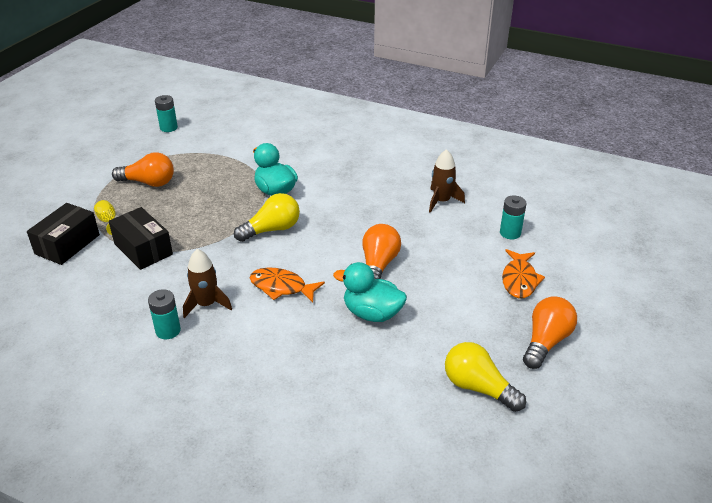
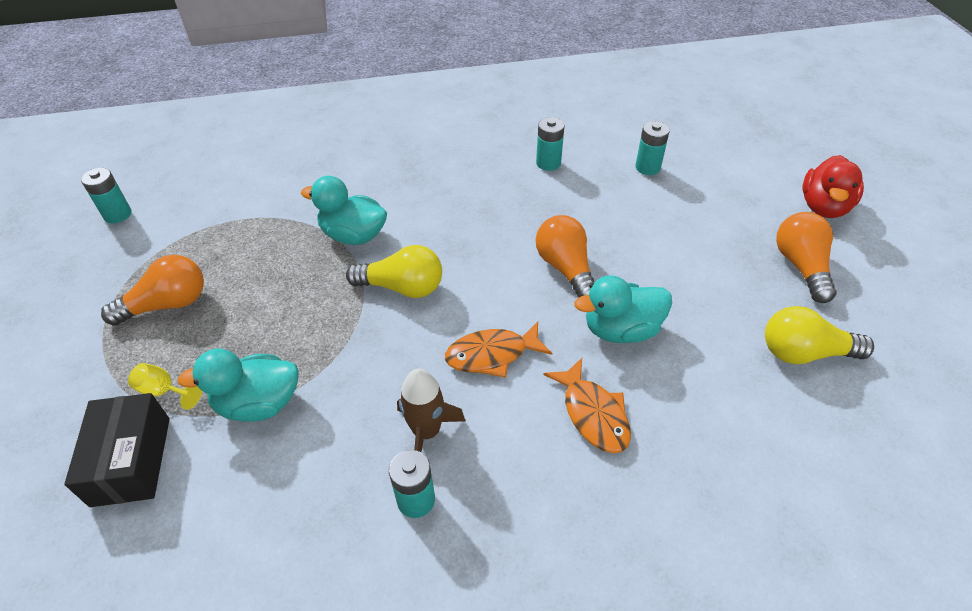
camera: 35 degrees left, 10 degrees up
(143, 249) = (258, 403): black box -> turquoise duck
(272, 229) = (402, 287): yellow light bulb -> yellow light bulb turned 75 degrees clockwise
(441, 201) = (548, 163): brown rocket -> turquoise battery
(519, 280) = (709, 213): orange fish -> orange fish (593, 414)
(618, 316) = (823, 207): none -> red duck

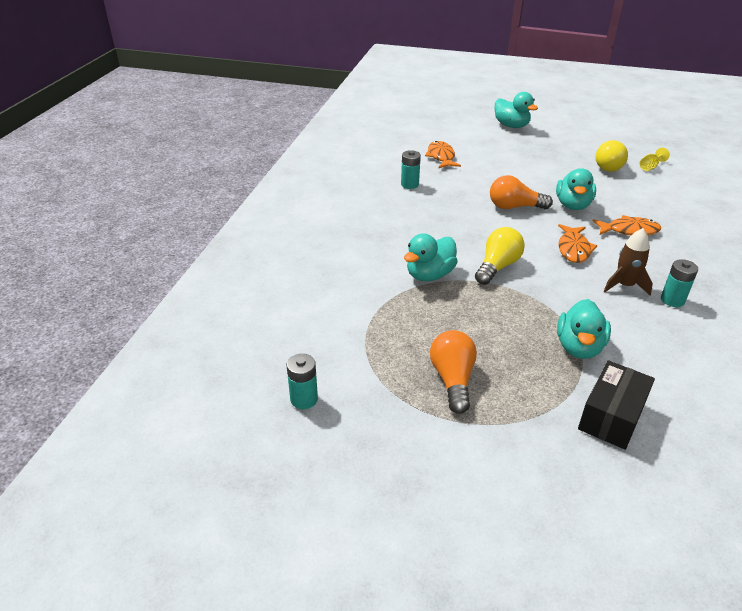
camera: 65 degrees left, 10 degrees down
(131, 461) = (611, 416): black box -> black box turned 75 degrees counterclockwise
(164, 391) = (549, 392): yellow goblet -> yellow goblet (650, 167)
(647, 167) = (441, 157): turquoise battery -> orange fish
(801, 266) = (551, 146): orange light bulb -> none
(823, 207) = (511, 126): red duck -> turquoise duck

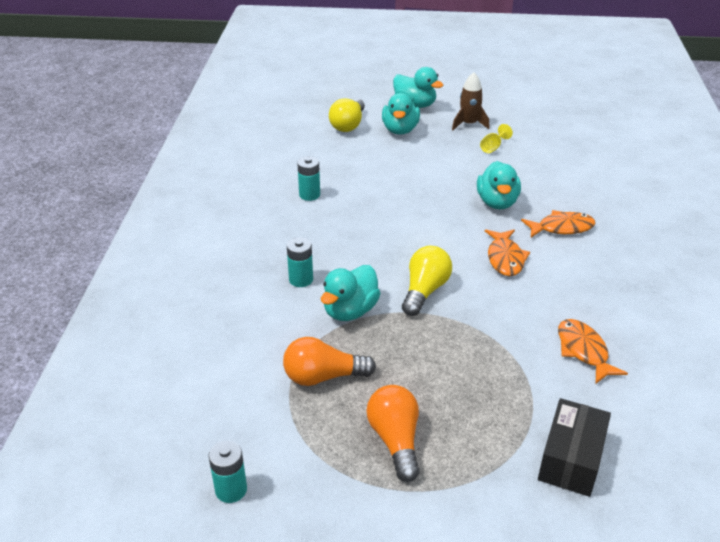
camera: 10 degrees left, 0 degrees up
(441, 157) = (340, 154): orange fish -> orange fish (583, 351)
(514, 207) = (433, 211): orange light bulb -> orange light bulb (323, 377)
(579, 347) = (526, 380): turquoise duck -> turquoise duck (400, 130)
(610, 166) = (531, 147): yellow light bulb -> yellow light bulb (348, 125)
(624, 285) = (565, 297): brown rocket -> brown rocket (468, 124)
(650, 167) = (574, 144): yellow goblet -> yellow goblet (493, 147)
(672, 300) = (617, 309): turquoise battery -> turquoise battery (301, 279)

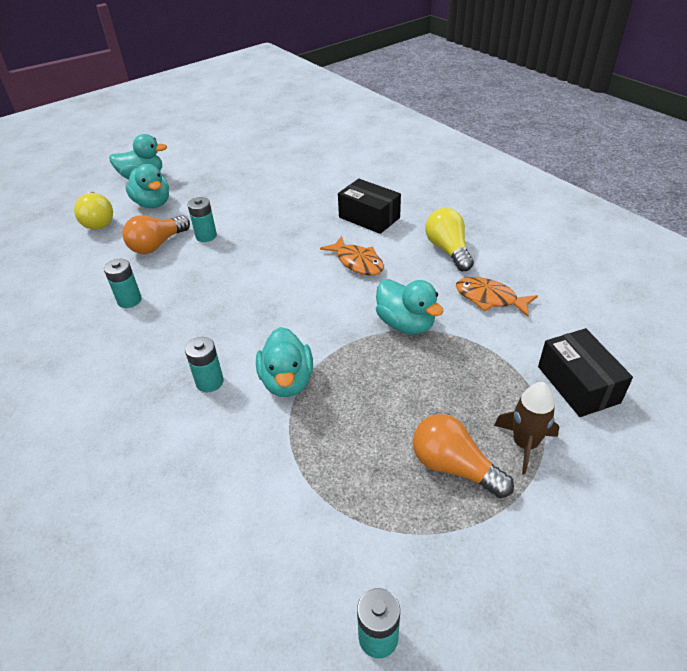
camera: 40 degrees left, 5 degrees up
(323, 377) = (333, 457): orange light bulb -> orange light bulb (157, 245)
(411, 175) = (206, 236): none -> turquoise battery
(424, 291) = (328, 324): yellow light bulb -> yellow light bulb (448, 250)
(468, 124) = (207, 173): brown rocket -> brown rocket (524, 444)
(493, 147) = (248, 182): yellow goblet -> none
(497, 202) = (301, 223): turquoise duck -> turquoise duck (406, 324)
(561, 228) = (369, 217): orange fish -> black box

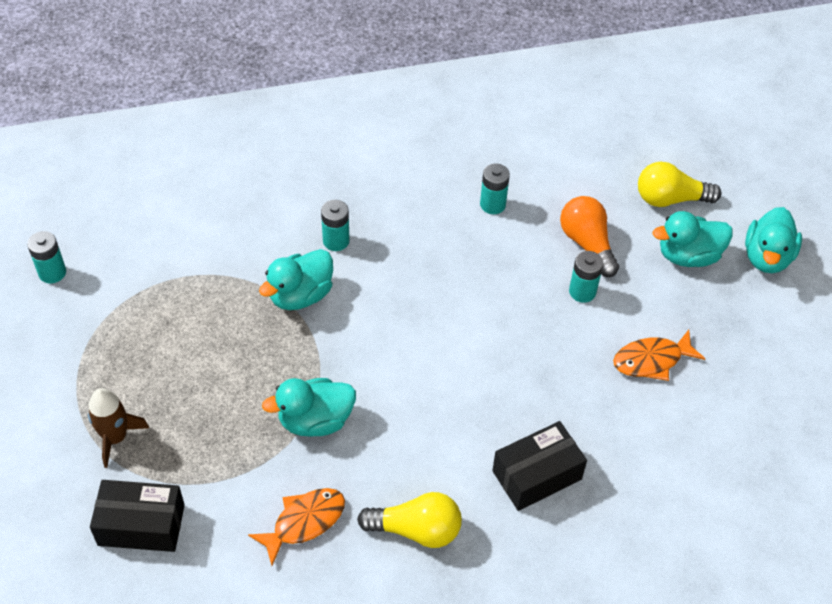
camera: 110 degrees right, 10 degrees up
(287, 381) = (300, 295): turquoise duck -> turquoise duck turned 60 degrees counterclockwise
(357, 262) = (446, 421): orange fish -> orange fish (652, 360)
(454, 467) = (132, 375): orange light bulb -> none

